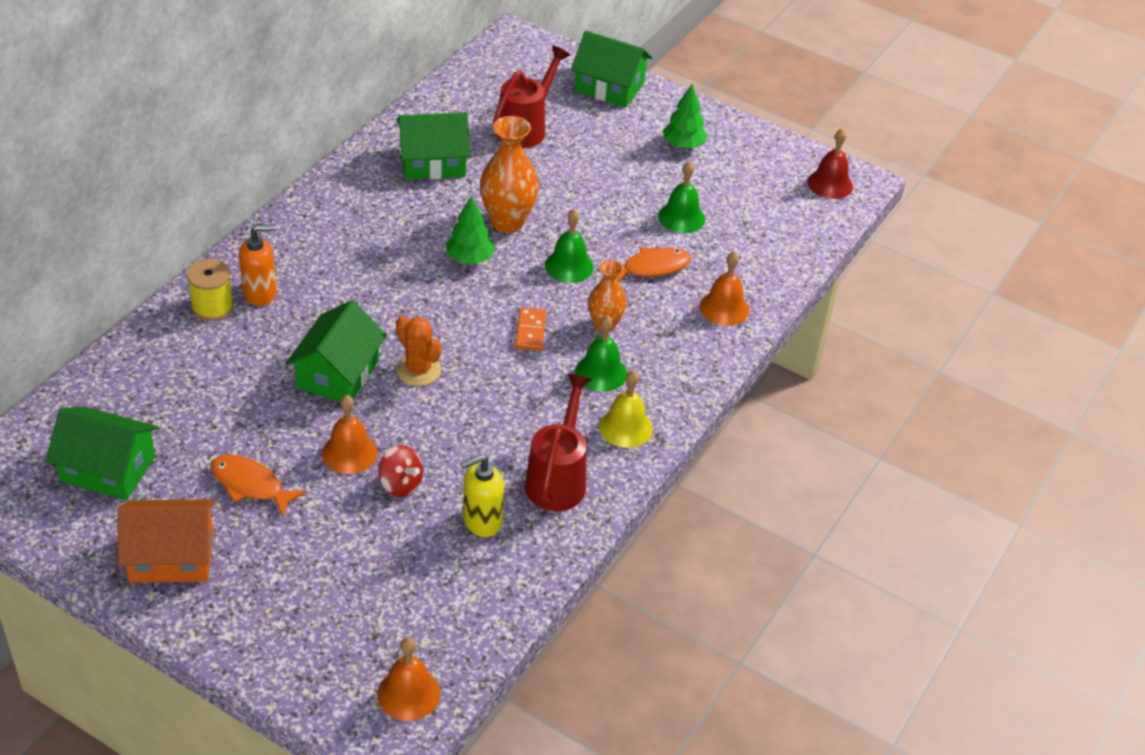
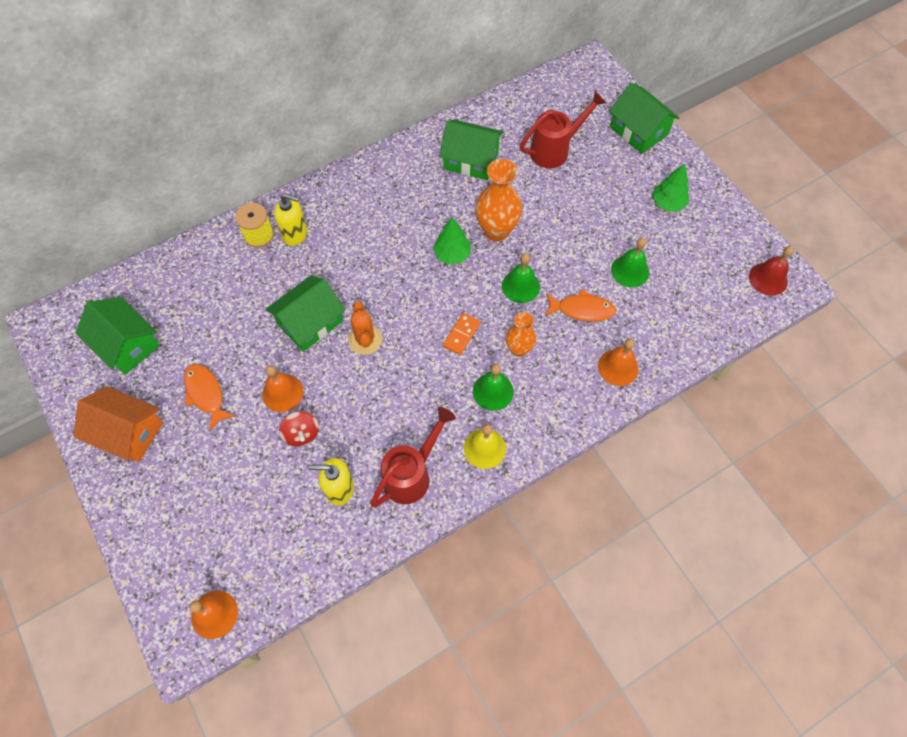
camera: 30 degrees right, 20 degrees up
(260, 293) = (295, 234): orange soap dispenser -> yellow soap dispenser

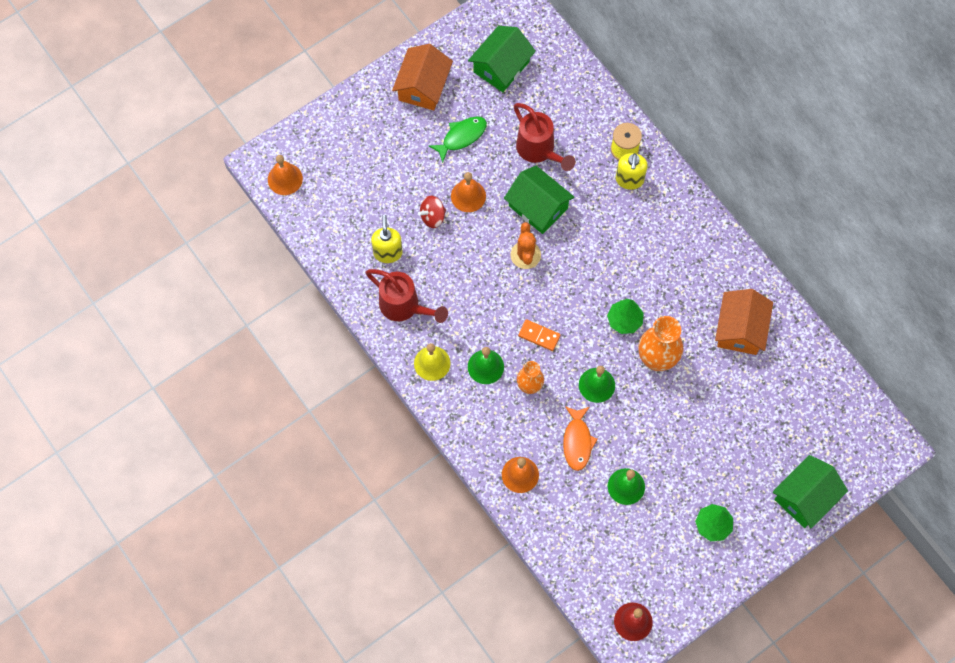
camera: 85 degrees right, 5 degrees up
(206, 394) = (461, 137): orange fish -> green fish
(365, 339) = (525, 255): orange cactus -> orange cactus turned 75 degrees counterclockwise
(471, 160) = (740, 329): green house -> orange house
(555, 150) = (766, 411): red watering can -> red watering can (539, 150)

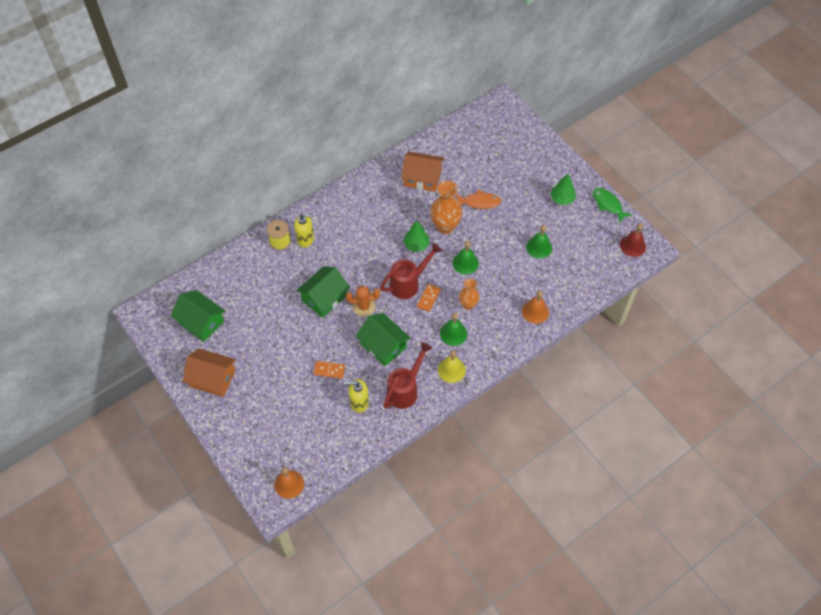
camera: 90 degrees left, 10 degrees down
(432, 217) = (329, 370): red spinning top -> orange domino
(461, 137) = (261, 350): green fish -> green fish (608, 204)
(468, 196) = (312, 345): orange bell -> none
(539, 150) = (277, 297): red watering can -> red watering can (408, 283)
(577, 442) = (508, 275): orange fish -> orange fish (479, 202)
(805, 497) = (538, 149): green house -> green house (383, 345)

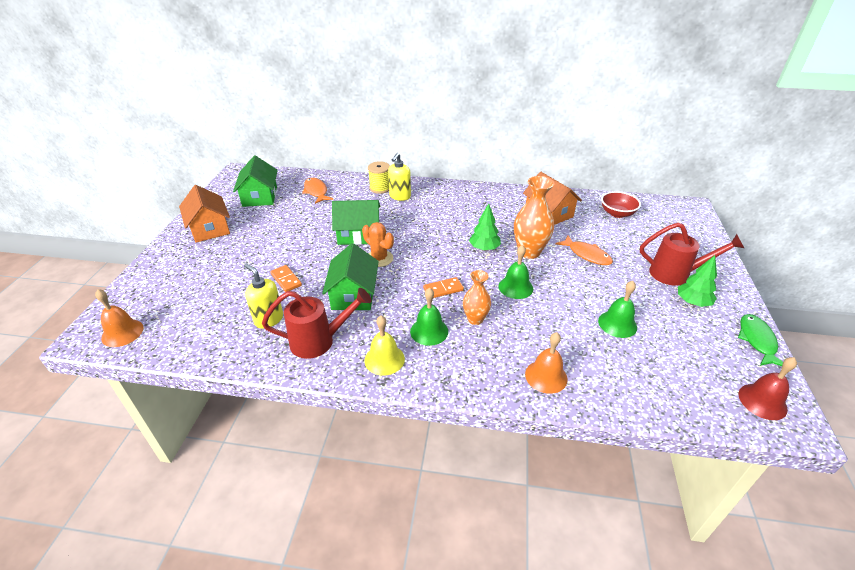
camera: 45 degrees right, 20 degrees down
(237, 283) = (316, 191): none -> orange fish
(305, 239) = (400, 196): yellow soap dispenser -> yellow soap dispenser turned 60 degrees clockwise
(408, 283) = (440, 268): red watering can -> red watering can (675, 274)
(464, 145) = (617, 213): none -> red bowl

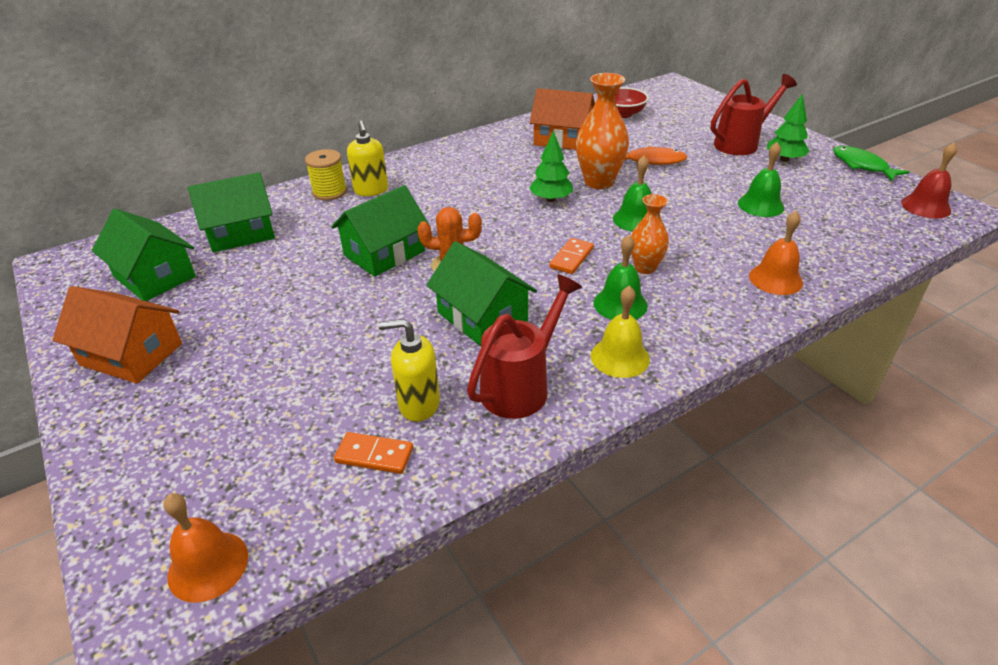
camera: 40 degrees left, 0 degrees up
(286, 280) = (368, 350): orange domino -> orange domino (374, 455)
(316, 191) = (241, 233): orange fish -> green house

